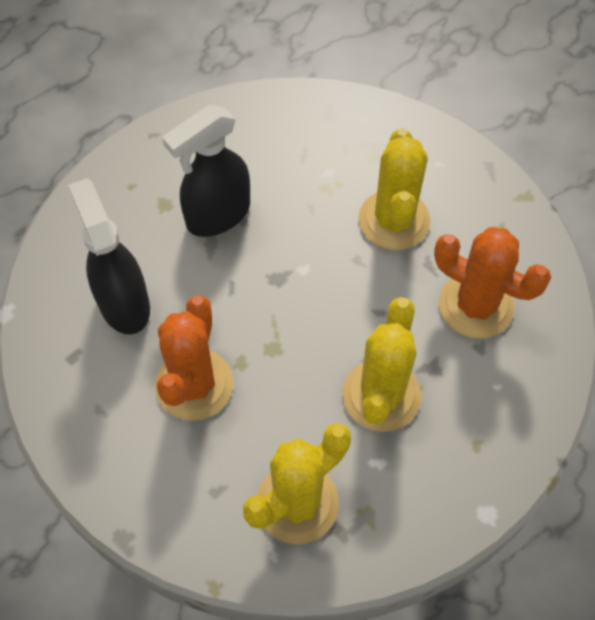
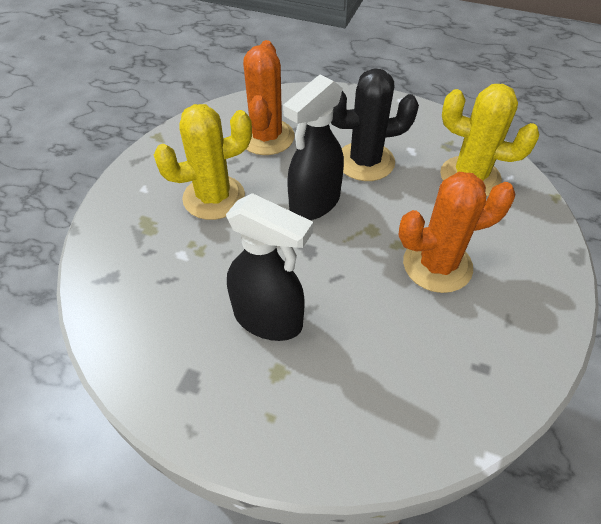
camera: 115 degrees left, 10 degrees down
(124, 303) = (404, 352): black spray bottle -> black spray bottle (314, 203)
(381, 395) = (365, 162): yellow cactus -> black cactus

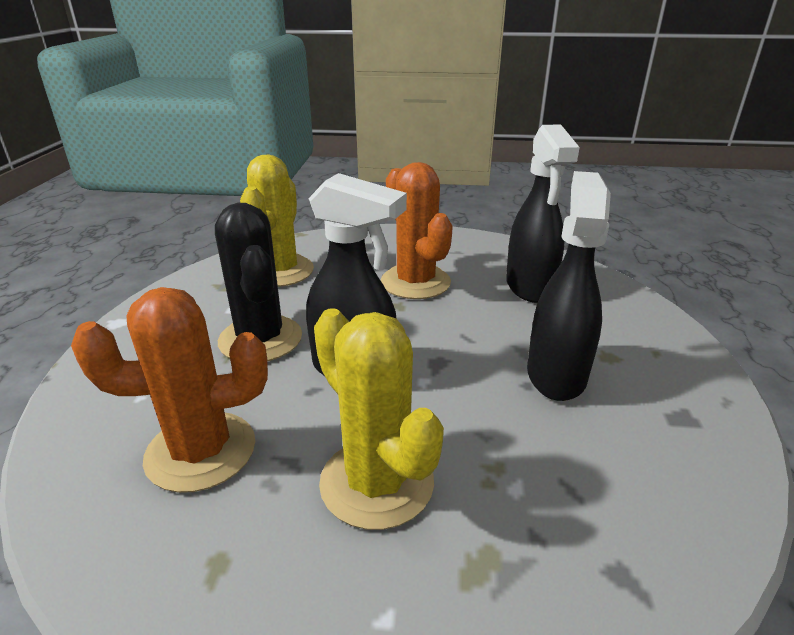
camera: 105 degrees left, 20 degrees down
(413, 360) = (530, 287): none -> black spray bottle

